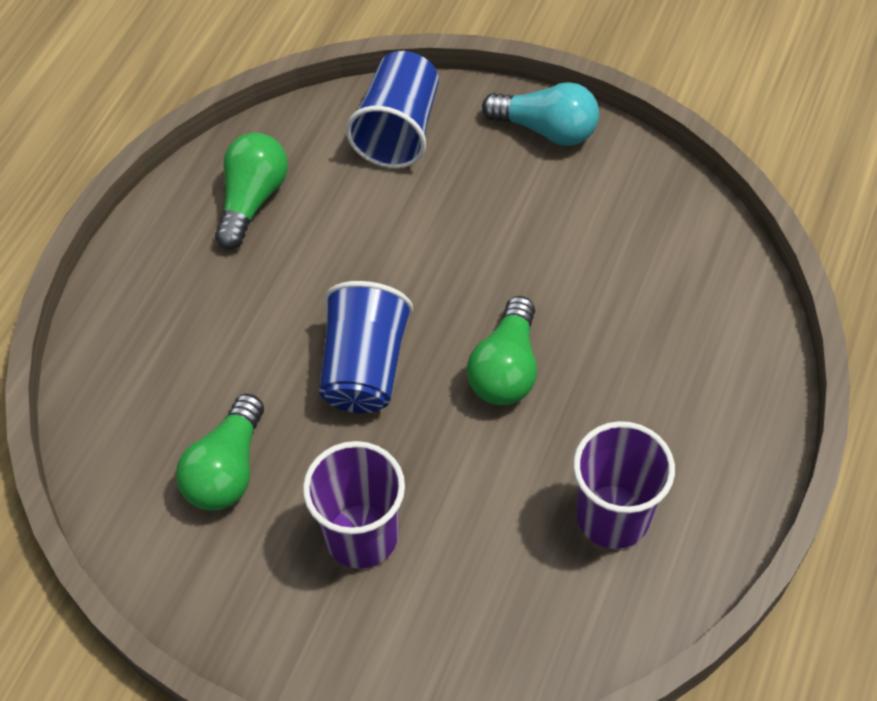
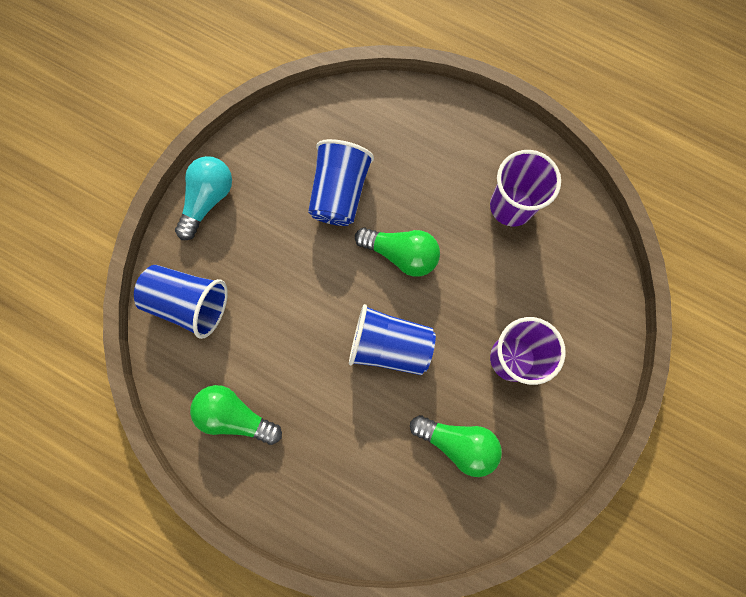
camera: 85 degrees left, 20 degrees up
(588, 280) = (339, 192): none -> blue cup

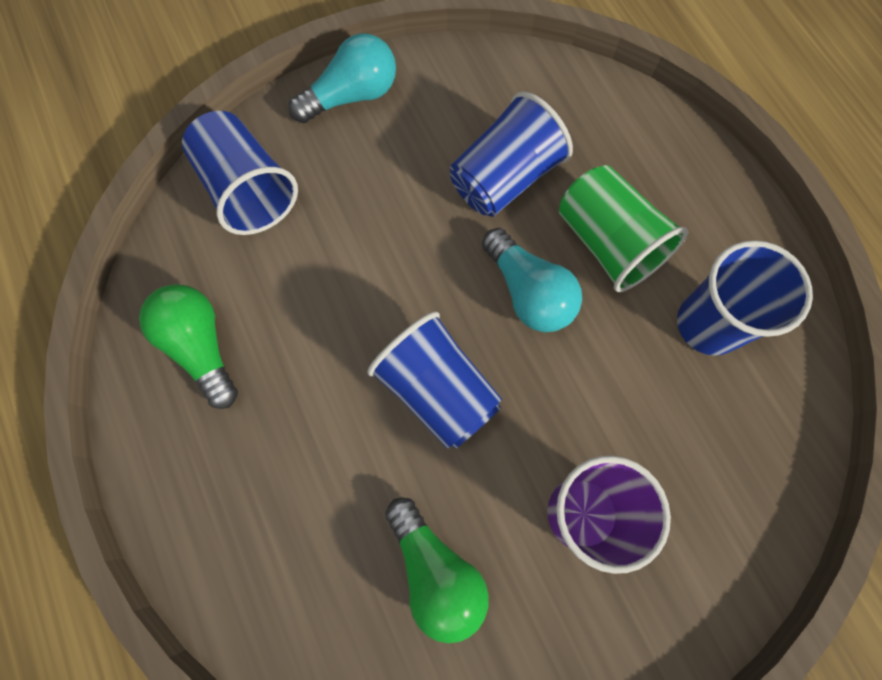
camera: 35 degrees right, 5 degrees down
(401, 254) = (528, 292): green light bulb -> turquoise light bulb
(426, 194) = (608, 243): none -> green cup
(511, 206) = (708, 324): purple cup -> blue cup

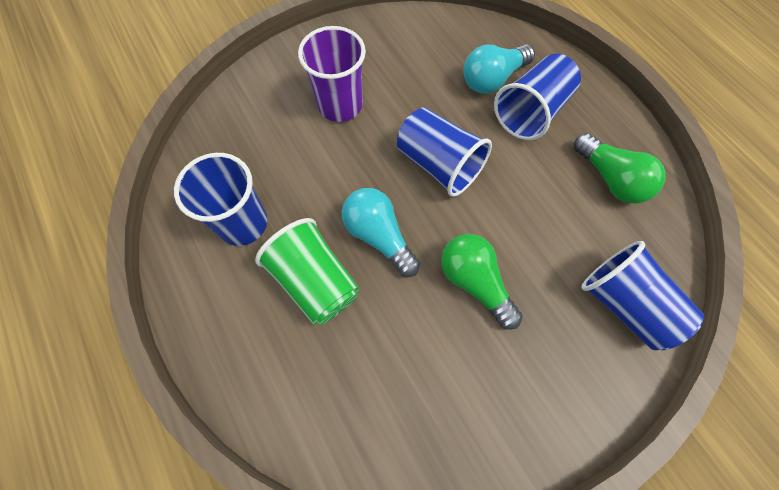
camera: 175 degrees right, 5 degrees down
(352, 96) = (562, 415): turquoise light bulb -> turquoise light bulb (492, 79)
(436, 572) = (425, 72): green light bulb -> green light bulb (474, 282)
(504, 178) = (404, 335): blue cup -> blue cup (531, 112)

